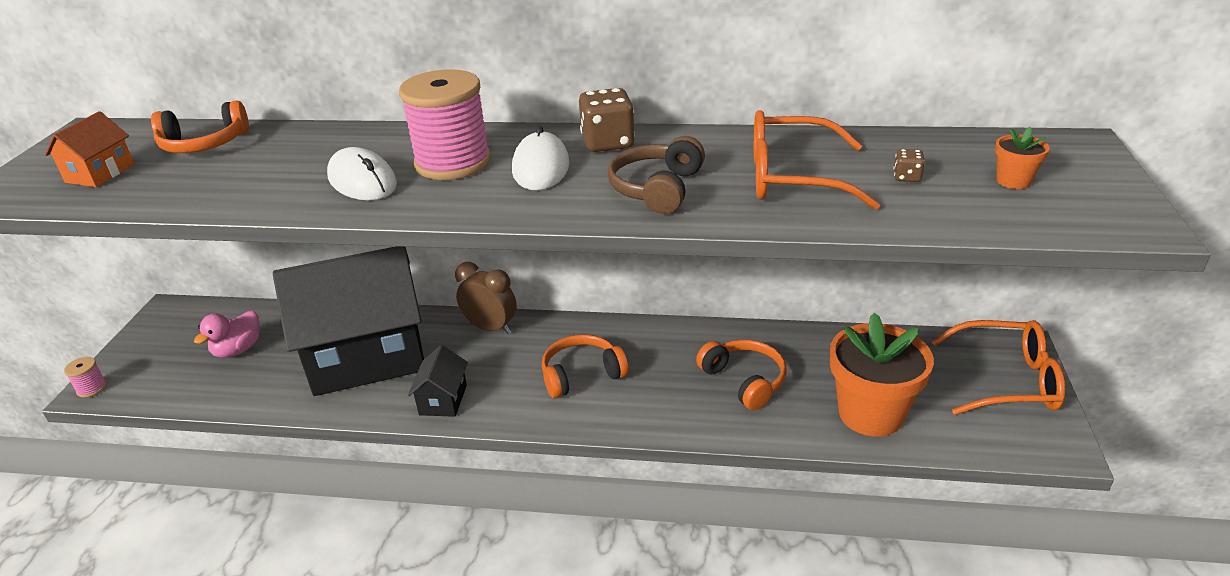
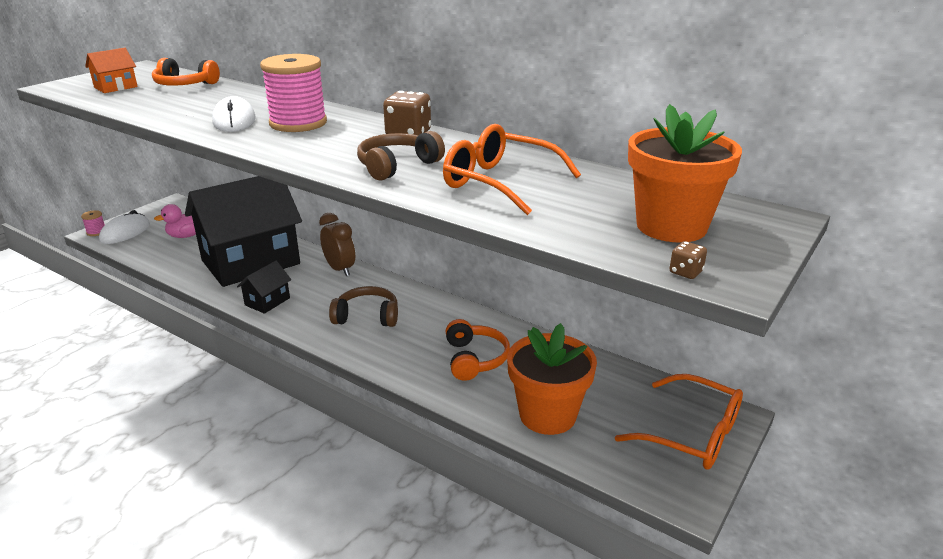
camera: 25 degrees right, 5 degrees down
(367, 356) = (250, 262): black house -> black house turned 45 degrees counterclockwise
(541, 167) = (345, 137): white mouse -> white mouse (125, 232)
(581, 374) = (367, 316): orange headphones -> brown headphones
(906, 177) = (587, 203): brown dice -> brown dice (685, 272)
(1013, 181) = (671, 226): orange flower pot -> orange flower pot, size x2.30

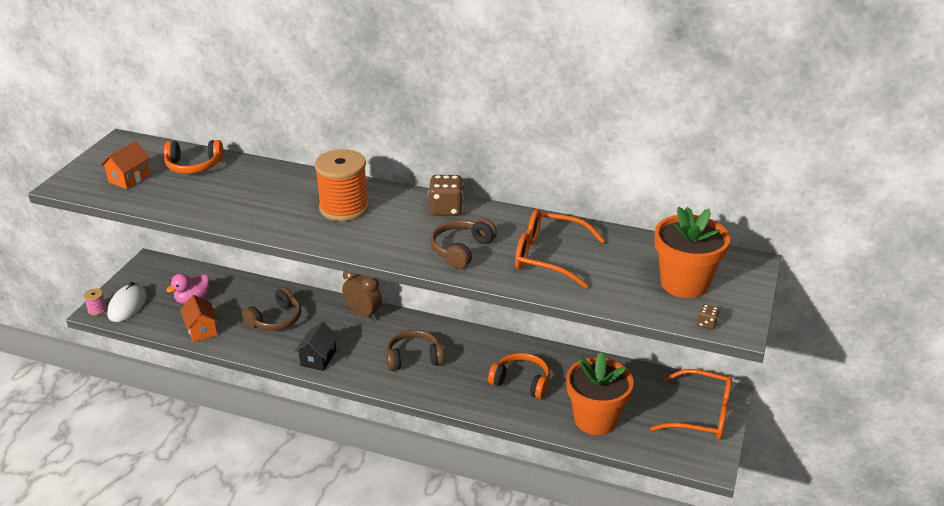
camera: 15 degrees left, 5 degrees up
(174, 261) = (202, 330): none -> orange house
(234, 121) = (285, 212): white mouse -> none
(250, 262) = (276, 319): black house -> brown headphones
(298, 123) = (344, 208): pink spool -> orange spool
(475, 359) = (521, 382): orange headphones -> orange headphones turned 45 degrees counterclockwise

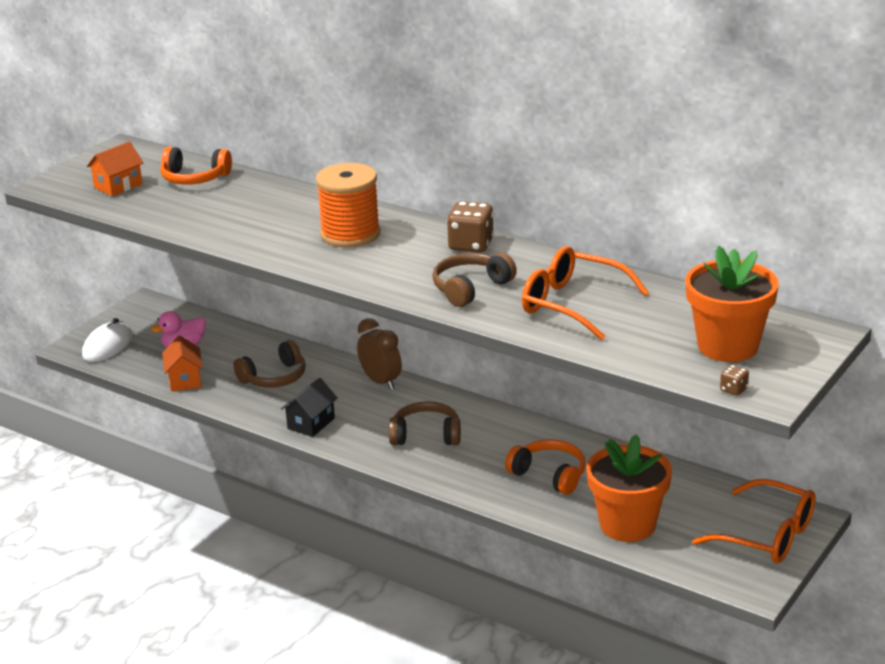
camera: 15 degrees right, 5 degrees down
(97, 309) = (72, 347): pink spool -> none

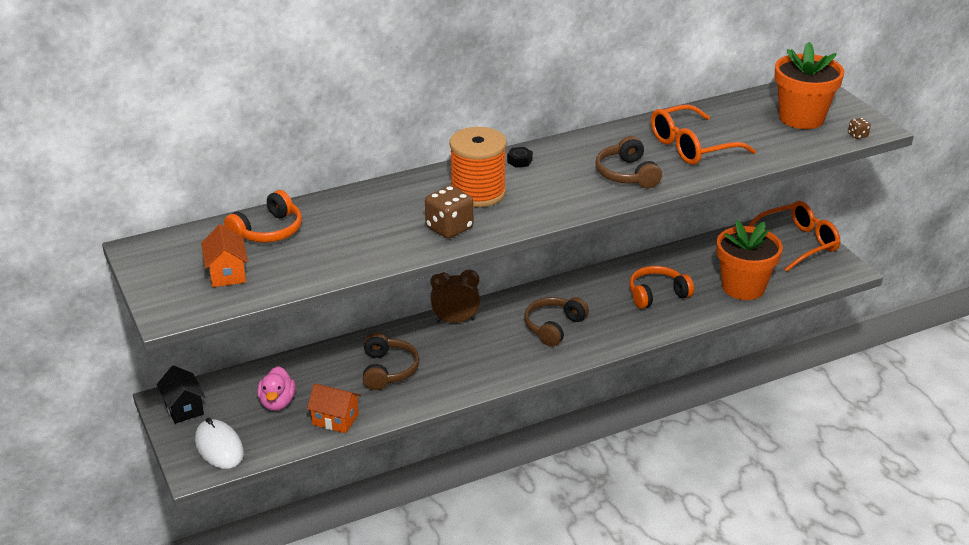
camera: 60 degrees left, 5 degrees up
(311, 423) = (480, 375): black house -> black house (184, 408)
(432, 233) = (519, 161): none -> black nut
(471, 245) = (557, 153): brown dice -> brown dice (449, 228)

